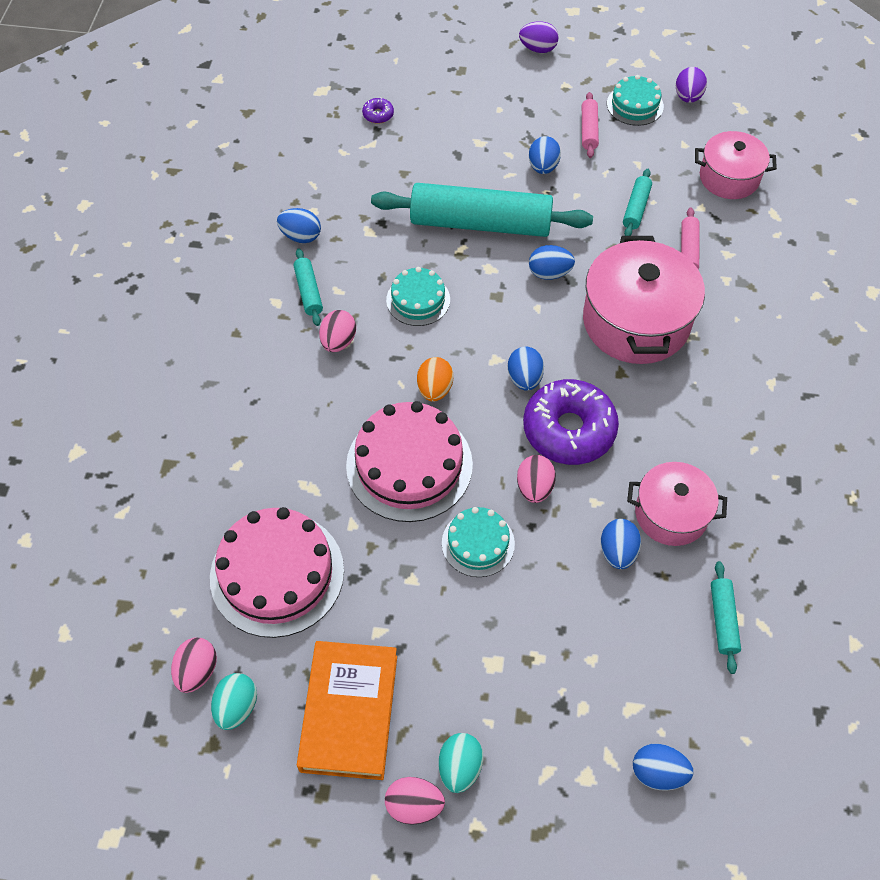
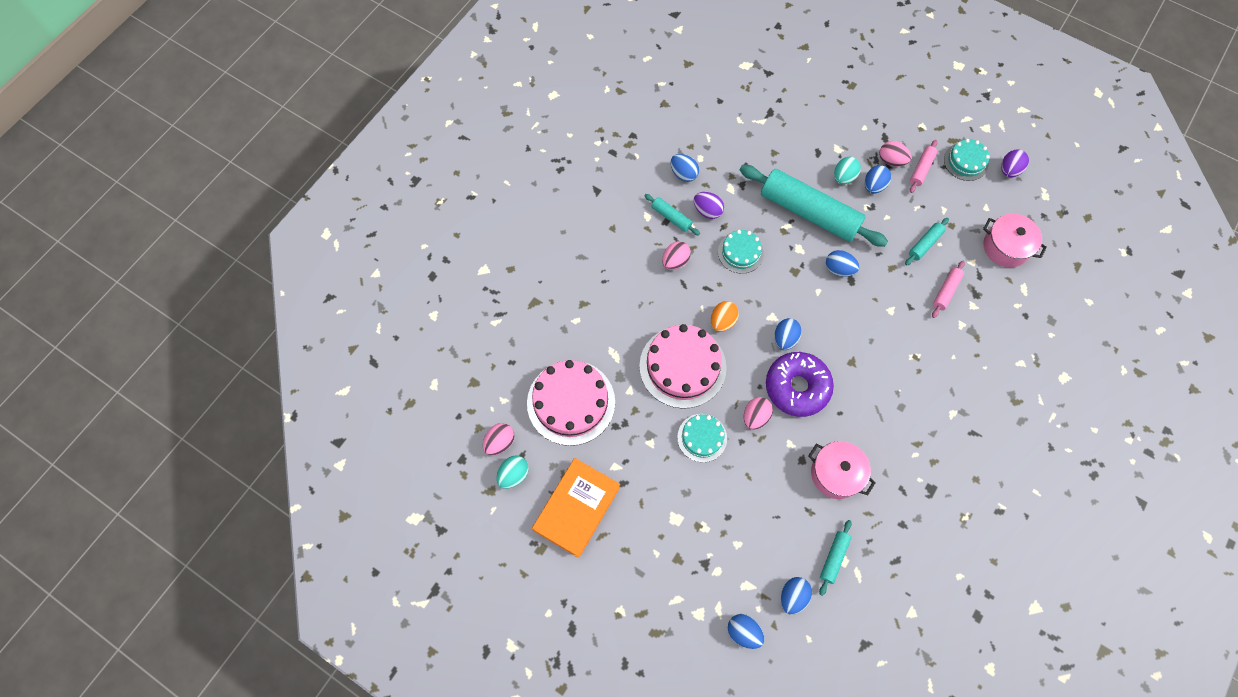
camera: 25 degrees right, 10 degrees up
(309, 292) = (671, 217): turquoise rolling pin -> turquoise rolling pin turned 60 degrees counterclockwise
(378, 115) = (776, 99): purple donut -> none
(414, 805) = (590, 581): pink egg -> pink egg (891, 160)
(460, 767) = (626, 572): turquoise egg -> turquoise egg (843, 177)
(538, 49) = (916, 88): purple egg -> purple egg (707, 211)
(617, 552) = (788, 483): blue egg -> blue egg (793, 596)
(636, 321) = (881, 329): pink pot -> none

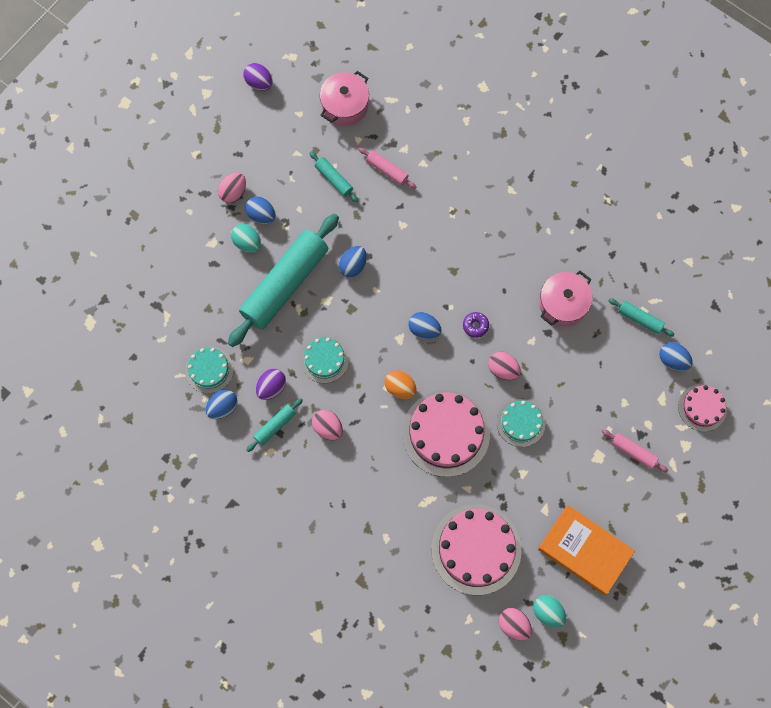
camera: 85 degrees left, 5 degrees up
(743, 632) = (702, 407): blue egg -> pink cake
(797, 387) = (475, 326): purple donut -> purple donut, size x0.40
(921, 169) = (247, 165): pink rolling pin -> pink rolling pin (633, 451)
(965, 161) = (244, 121): turquoise cake -> turquoise cake (209, 370)

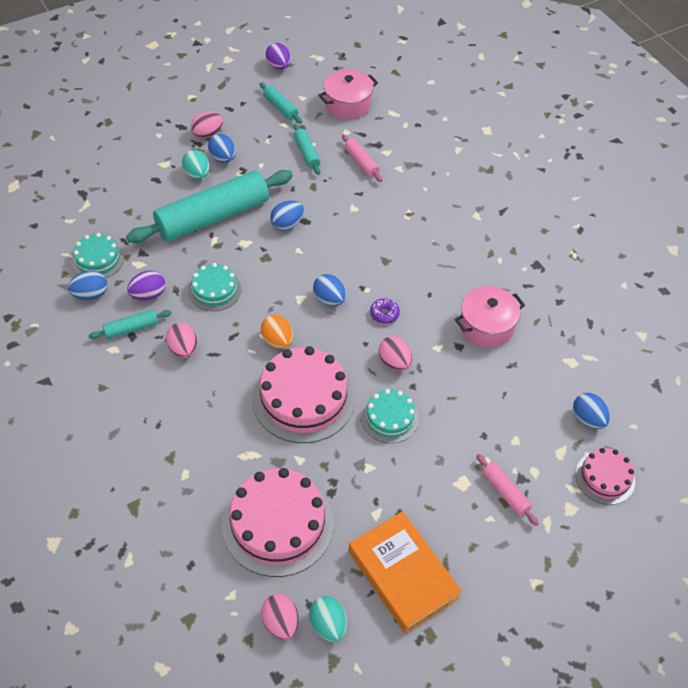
camera: 20 degrees right, 20 degrees down
(640, 319) = (566, 368): turquoise rolling pin -> turquoise rolling pin (280, 107)

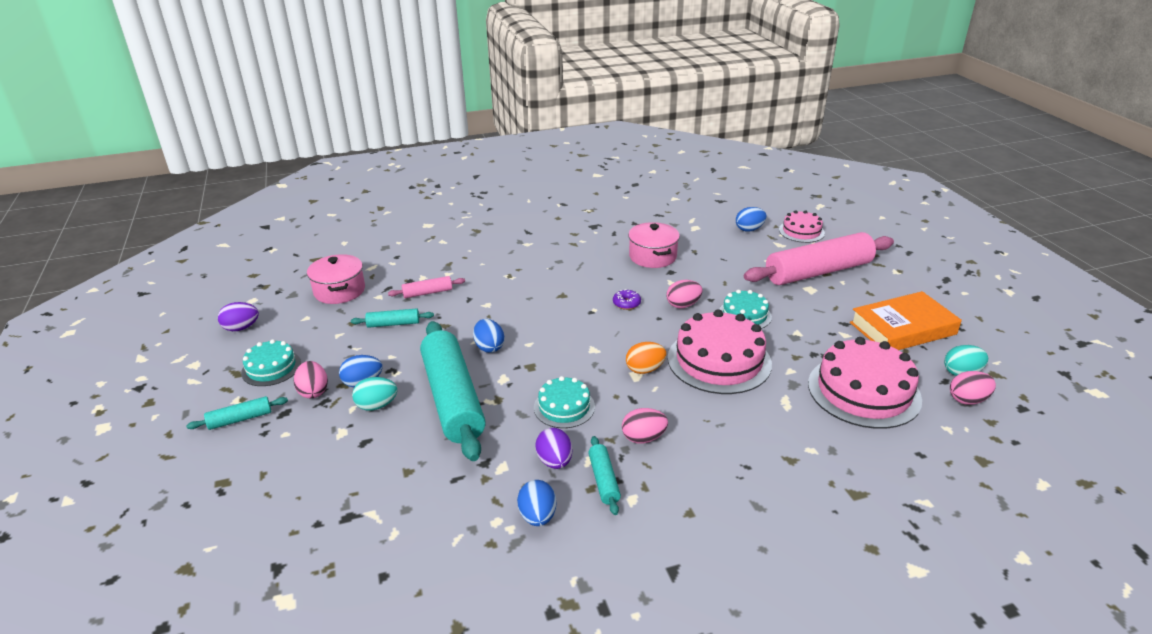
camera: 75 degrees left, 20 degrees down
(97, 259) = (479, 506): turquoise cake -> turquoise cake (271, 368)
(280, 107) = (310, 333): turquoise rolling pin -> turquoise rolling pin (240, 419)
(329, 299) = (600, 332): blue egg -> none
(505, 492) = (818, 272): pink rolling pin -> pink rolling pin, size x2.33

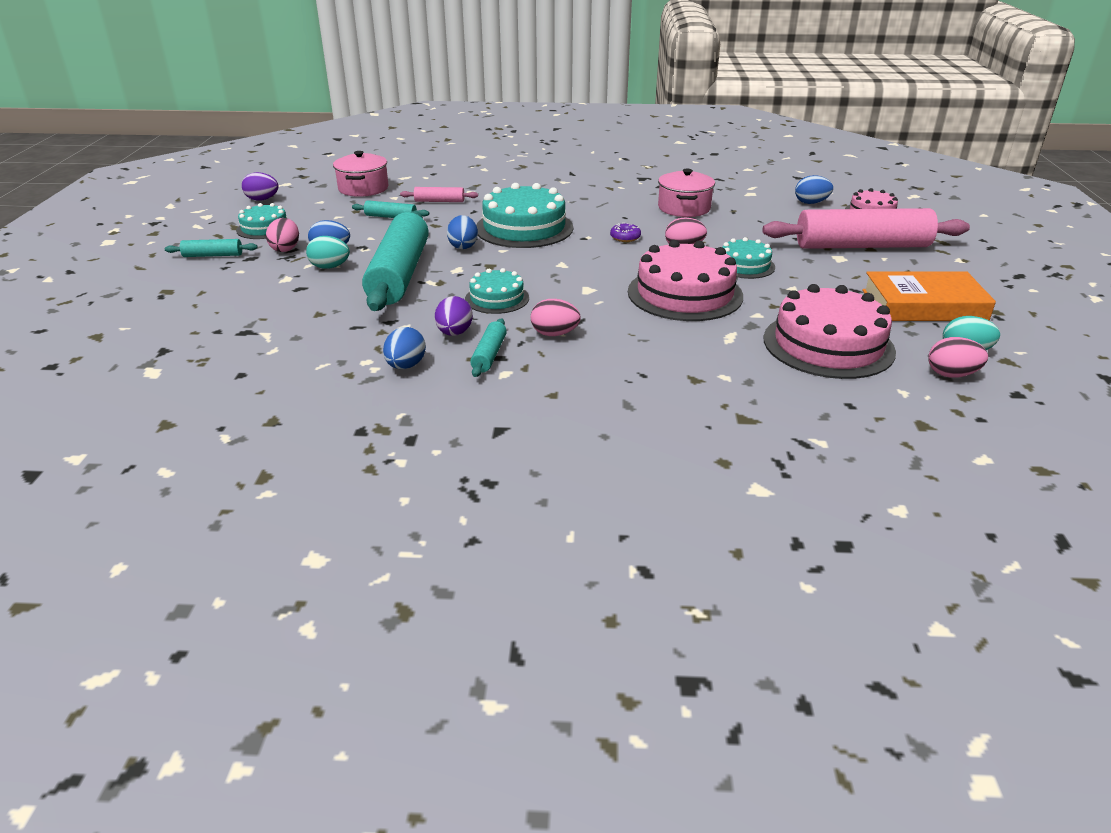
camera: 20 degrees right, 0 degrees up
(530, 311) = (524, 228): none -> turquoise cake
(645, 369) = (600, 287): orange egg -> none

